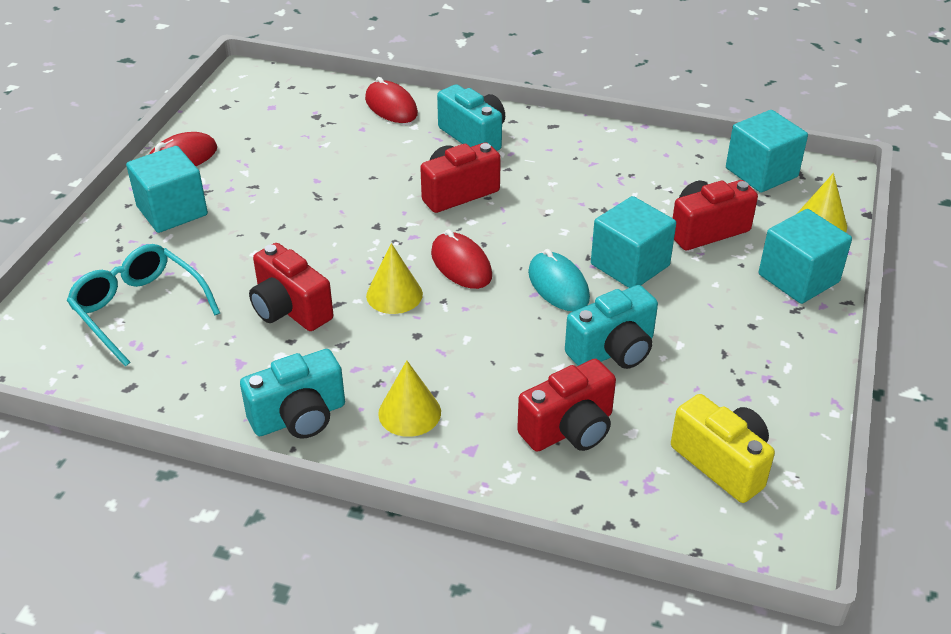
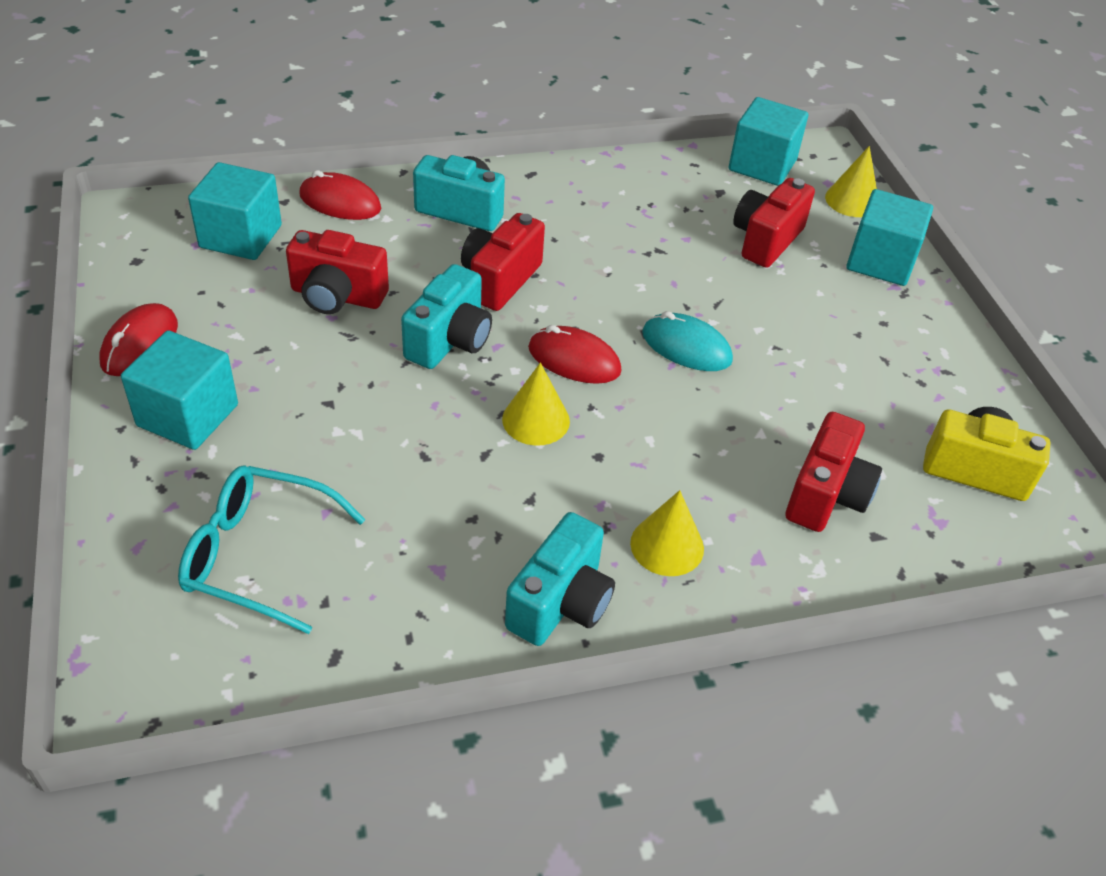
camera: 35 degrees left, 5 degrees up
(290, 309) = (439, 482): red camera -> red camera (337, 296)
(613, 351) = (793, 396): turquoise camera -> turquoise camera (449, 340)
(630, 265) = (731, 300): turquoise cube -> turquoise cube (240, 236)

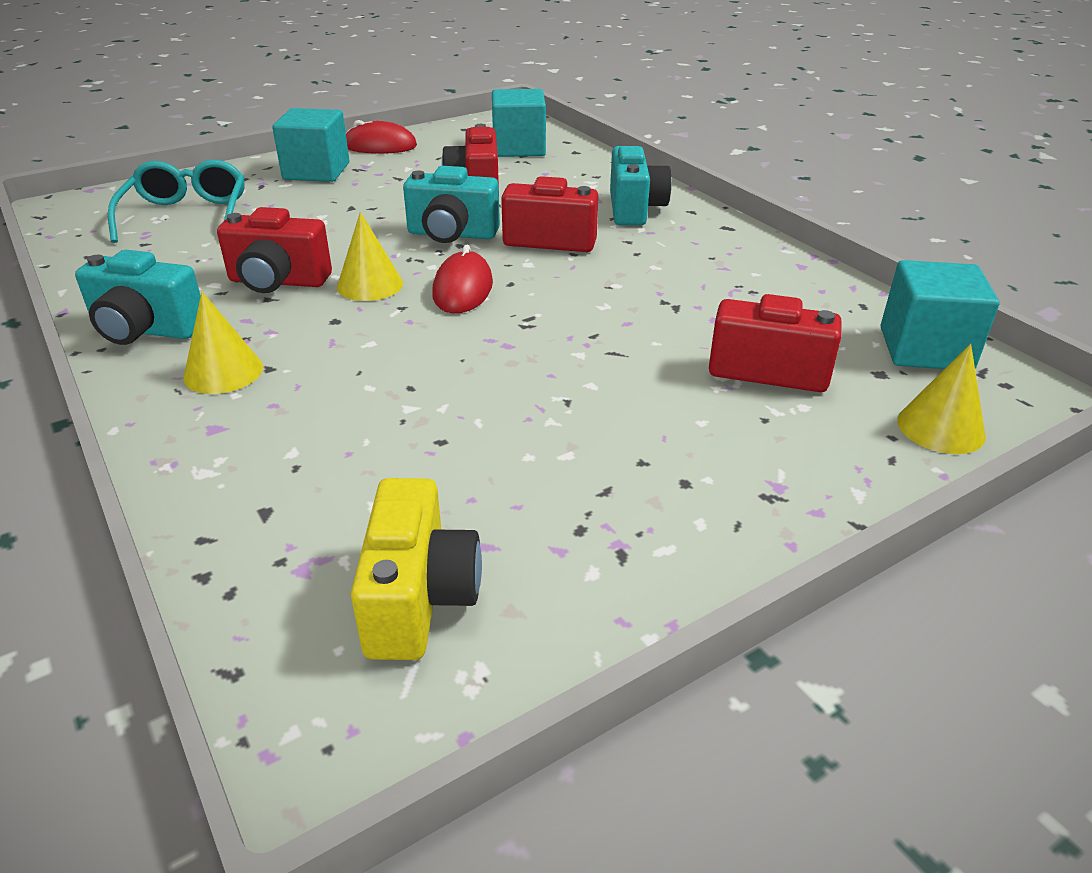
camera: 75 degrees right, 10 degrees down
(340, 202) = (594, 167): red mouse -> none
(686, 347) = (524, 343): turquoise mouse -> none
(826, 495) = (324, 465): red camera -> red camera (278, 282)
(880, 261) = (823, 467): turquoise cube -> none

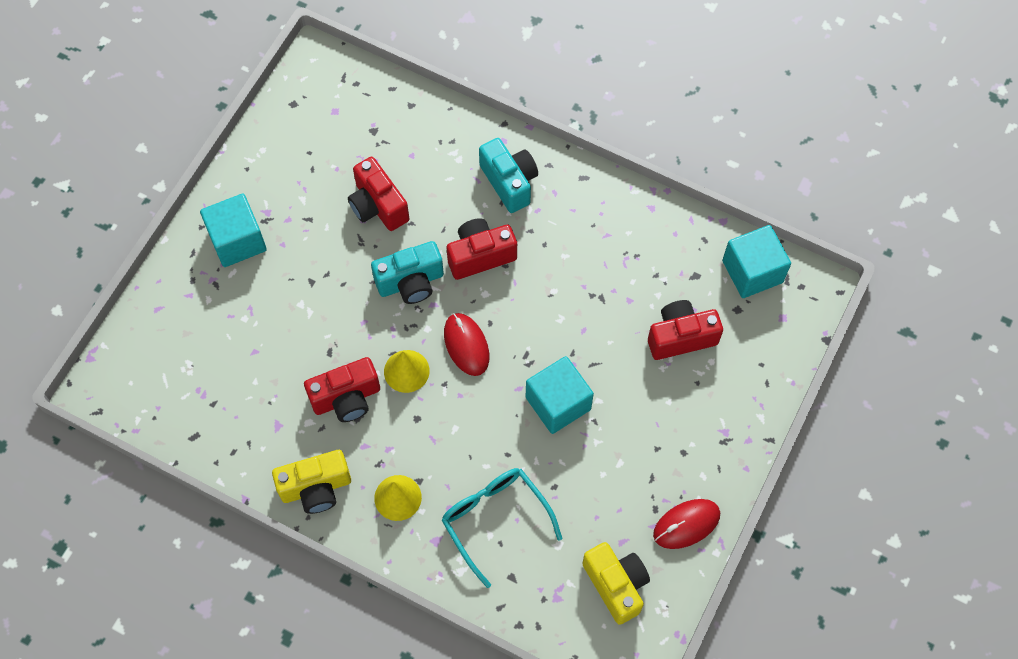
camera: 30 degrees left, 30 degrees up
(146, 330) = (316, 488): turquoise camera -> yellow camera
(186, 216) = (205, 355): turquoise glasses -> turquoise glasses (496, 521)
(380, 146) = (250, 172): red mouse -> red mouse (686, 524)
(519, 148) = (363, 120): turquoise cube -> turquoise cube (558, 403)
(940, 428) = (781, 344): yellow cone -> none

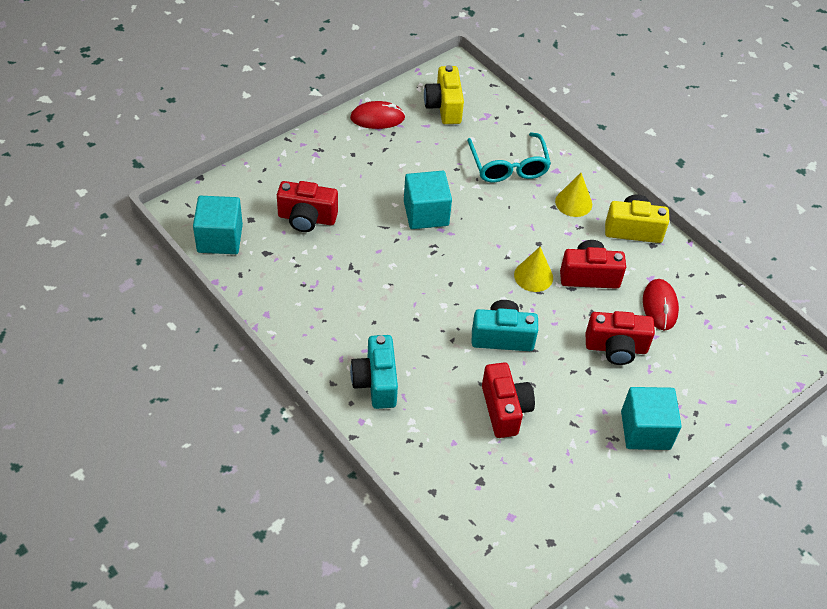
camera: 160 degrees left, 15 degrees down
(466, 345) = (477, 275): red mouse -> red mouse (660, 306)
(480, 256) = (433, 334): red camera -> red camera (616, 348)

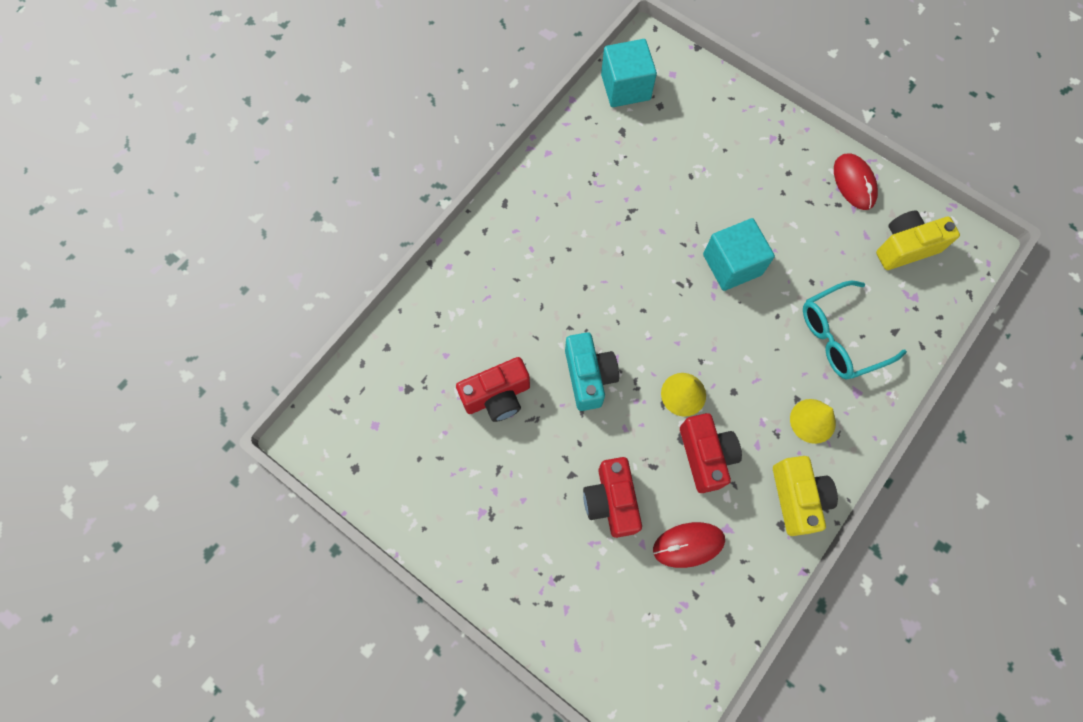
camera: 80 degrees right, 20 degrees up
(307, 218) = (680, 154): red camera -> none
(376, 382) = (496, 268): turquoise camera -> none
(645, 430) = (510, 548): turquoise cube -> none

